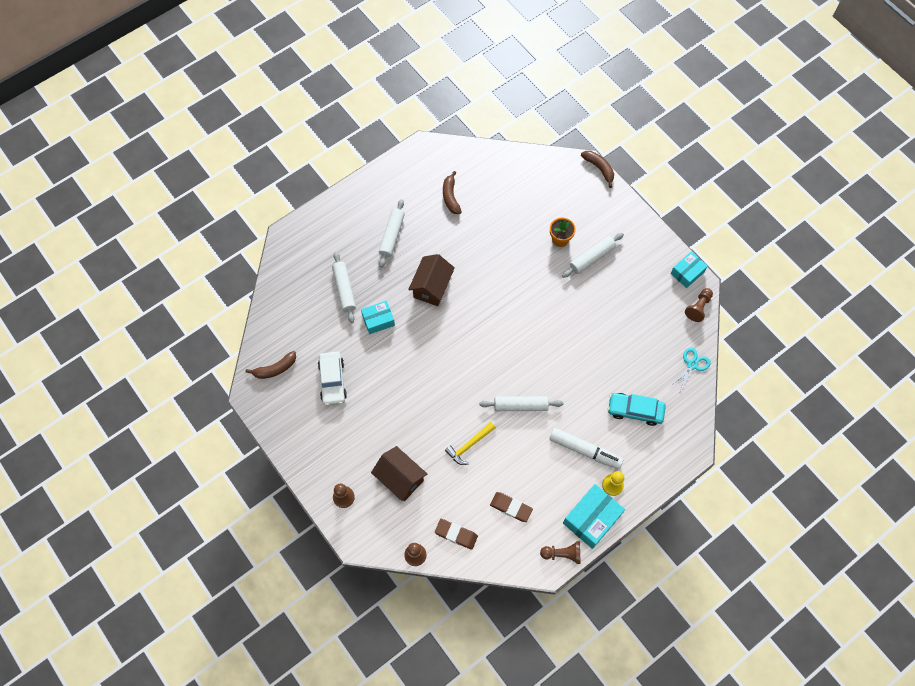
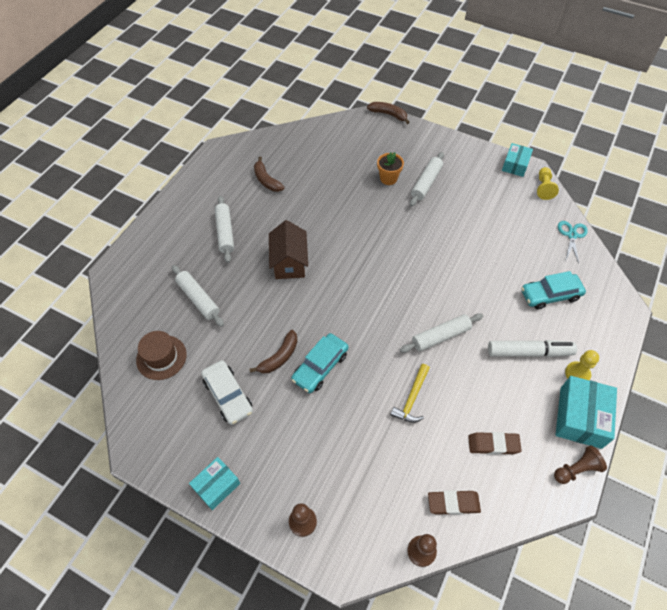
camera: 25 degrees left, 10 degrees down
(275, 369) = (155, 410): brown banana -> brown banana (279, 357)
(296, 328) = (161, 357): none -> brown hat
(378, 320) = (249, 314): turquoise box -> turquoise box (216, 486)
(400, 478) = (357, 468): brown house -> none
(412, 388) = (320, 366): none -> turquoise car
(698, 307) = (543, 188): brown pawn -> yellow pawn

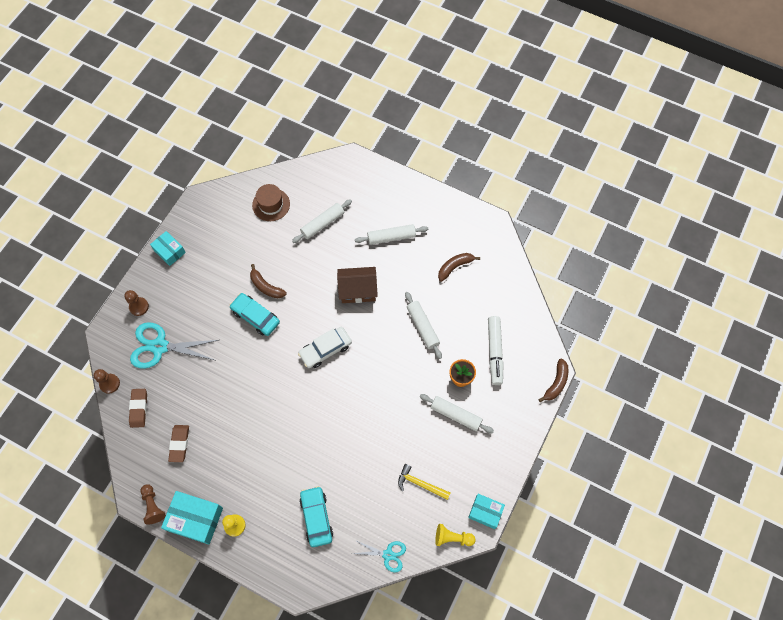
camera: 90 degrees right, 10 degrees up
(228, 395) = (236, 253): white car -> white car (325, 349)
(363, 484) = (159, 346): none -> turquoise scissors
(412, 398) = (223, 385): yellow hammer -> yellow hammer (420, 484)
(440, 336) = (278, 412): white rolling pin -> white rolling pin (423, 327)
(529, 352) = (258, 487): white marker -> white marker (494, 352)

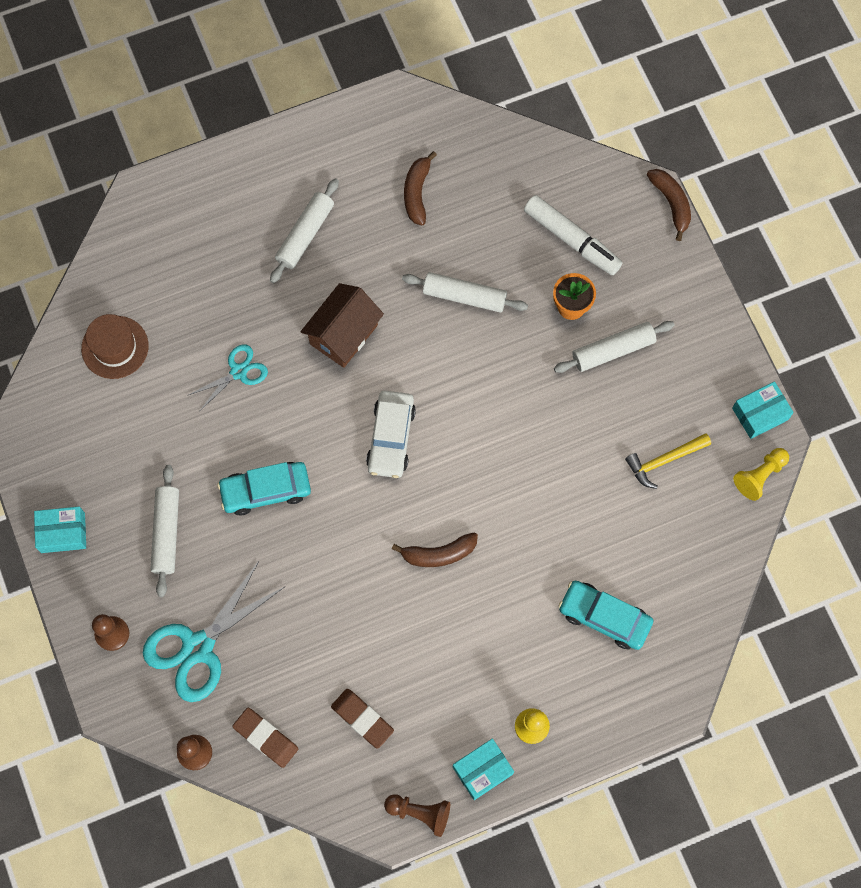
camera: 50 degrees left, 5 degrees up
(195, 519) = (482, 770): turquoise box -> turquoise box, size x0.63
(266, 287) = (233, 445): brown banana -> brown banana (439, 554)
(322, 224) = (206, 304): white rolling pin -> white rolling pin (166, 532)
(388, 555) = (719, 567): turquoise scissors -> turquoise scissors (238, 372)

